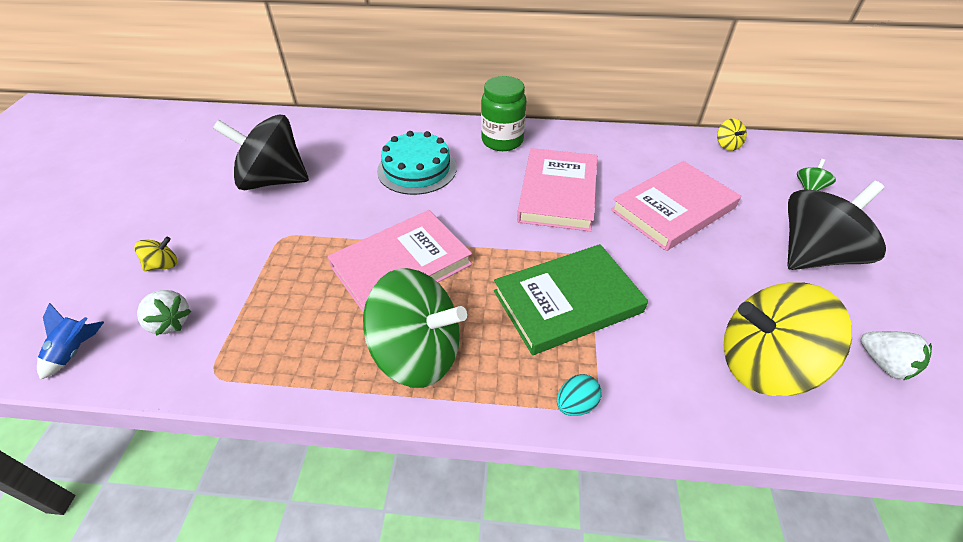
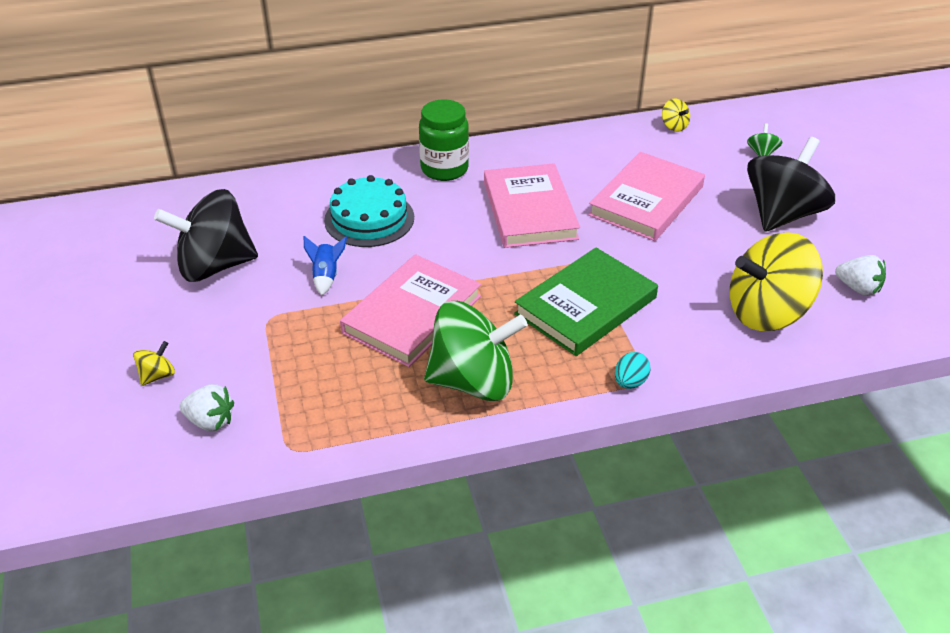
camera: 20 degrees left, 5 degrees down
(75, 351) = (130, 470): blue rocket -> blue rocket (326, 276)

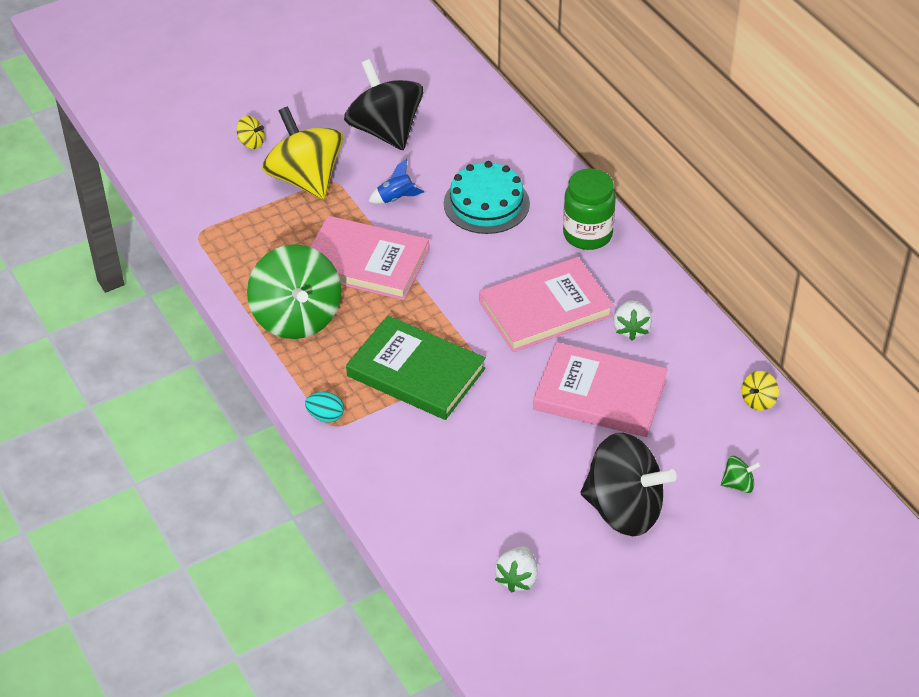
camera: 75 degrees right, 5 degrees up
(210, 421) = (214, 185): white strawberry -> white strawberry (631, 329)
(767, 312) = (452, 505): yellow spinning top -> yellow spinning top (305, 179)

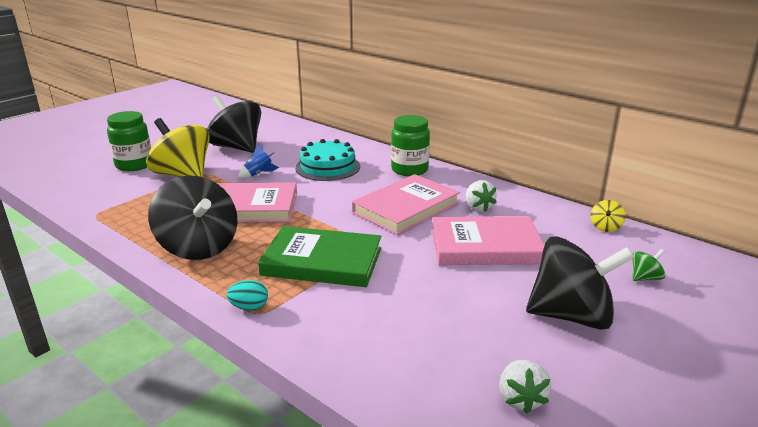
camera: 20 degrees left, 20 degrees down
(251, 143) = (134, 165): yellow spinning top -> green jar
(297, 317) = (198, 247): green spinning top -> black spinning top

